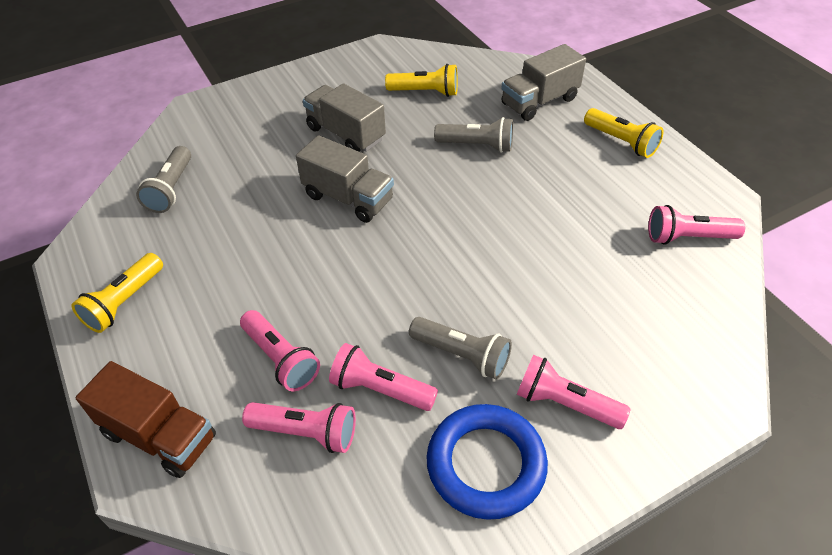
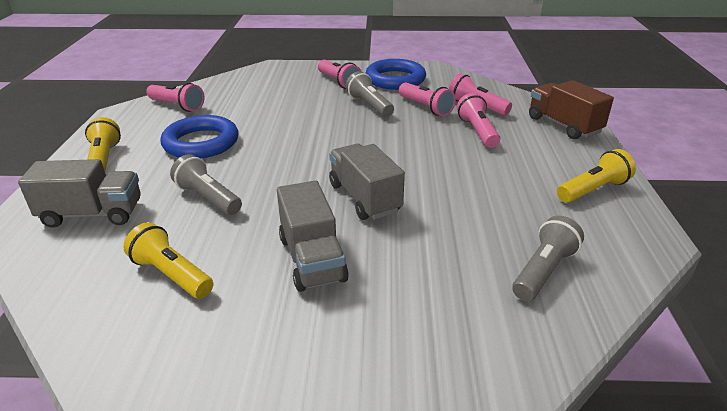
camera: 150 degrees left, 15 degrees down
(571, 196) = (201, 143): none -> blue ring

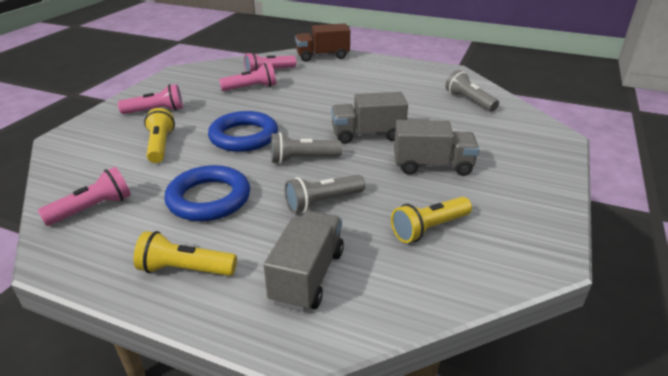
camera: 70 degrees left, 0 degrees up
(369, 105) = (222, 107): grey flashlight -> grey flashlight (302, 159)
(395, 79) = (184, 88): blue ring -> blue ring (244, 136)
(477, 131) = (307, 80): pink flashlight -> none
(593, 190) = (401, 70): yellow flashlight -> yellow flashlight (160, 146)

